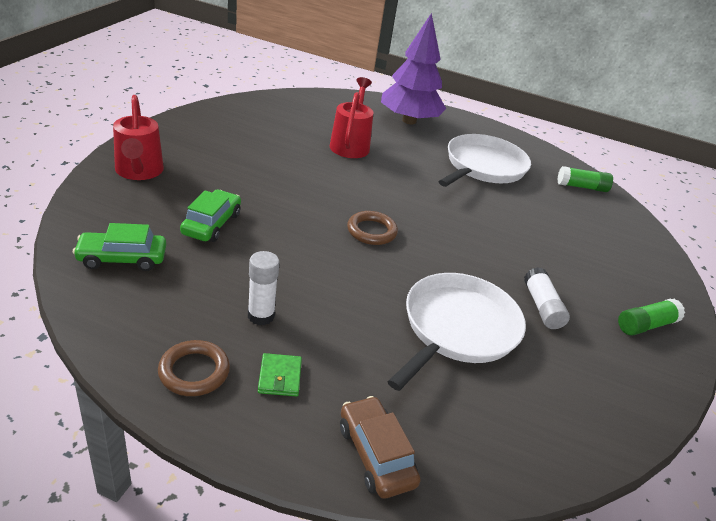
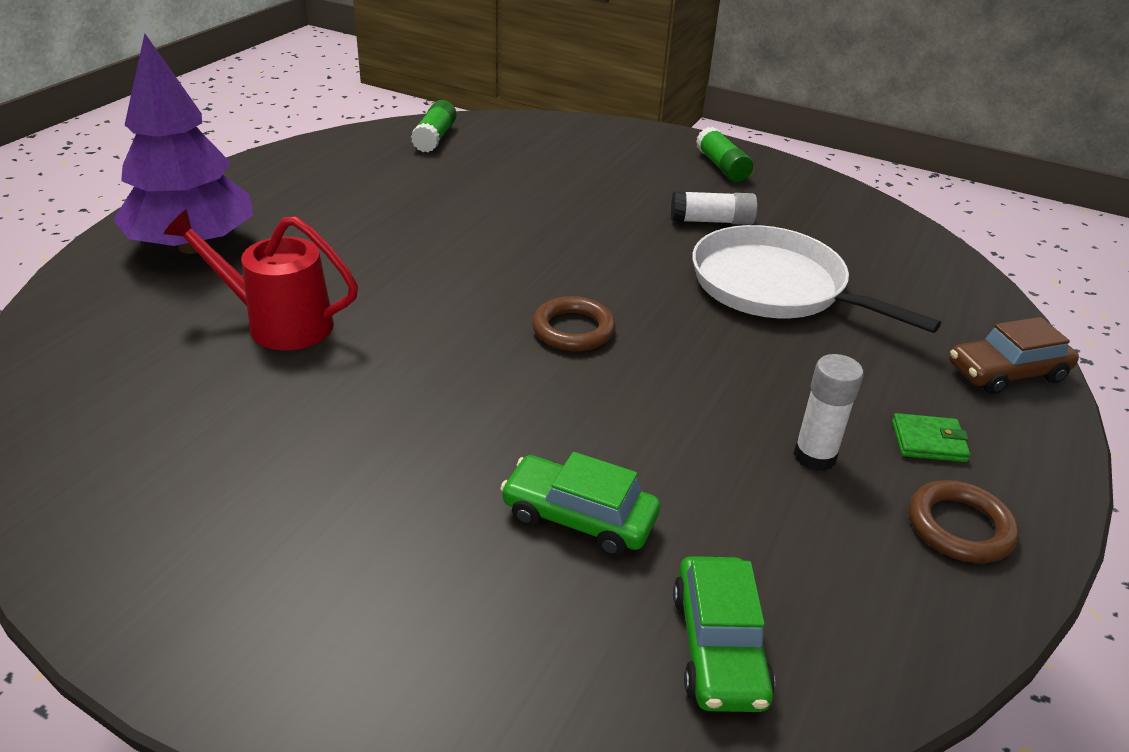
camera: 80 degrees left, 0 degrees up
(139, 172) = (374, 655): red watering can -> none
(483, 167) = (374, 201): white pan -> none

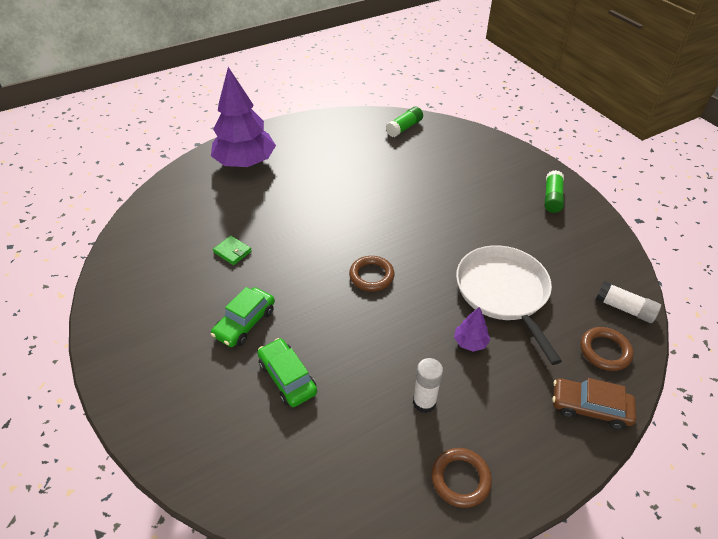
camera: 35 degrees right, 10 degrees up
(278, 323) = (247, 219): red watering can -> none
(711, 221) = (508, 235): white glue stick -> white glue stick (624, 308)
(719, 646) = (290, 469): green car -> green car (245, 323)
(795, 359) = (470, 342): none -> purple tree
(928, 441) = (495, 425): green wallet -> green wallet (232, 252)
(955, 306) = (605, 351): none -> brown ring

